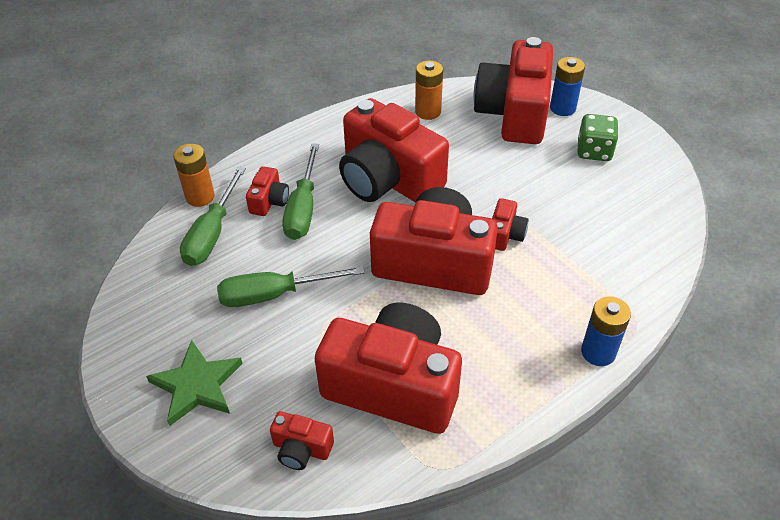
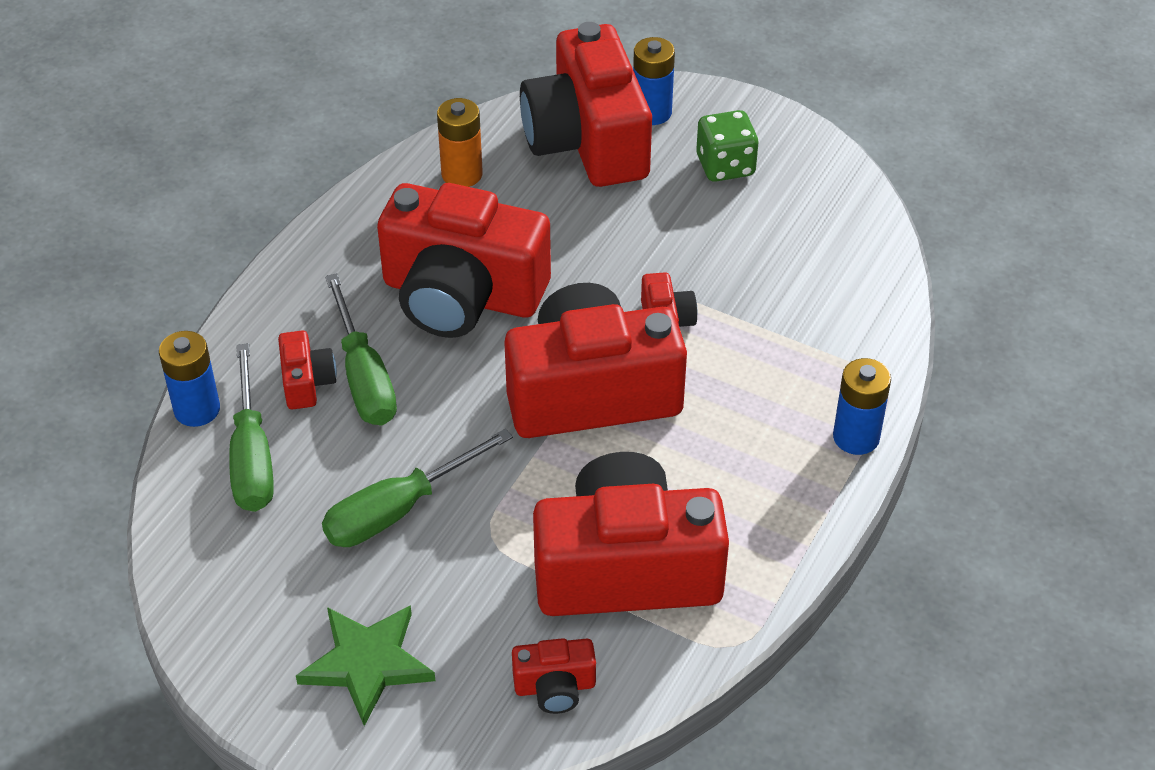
camera: 25 degrees left, 0 degrees up
(200, 197) = (197, 409): orange battery -> blue battery

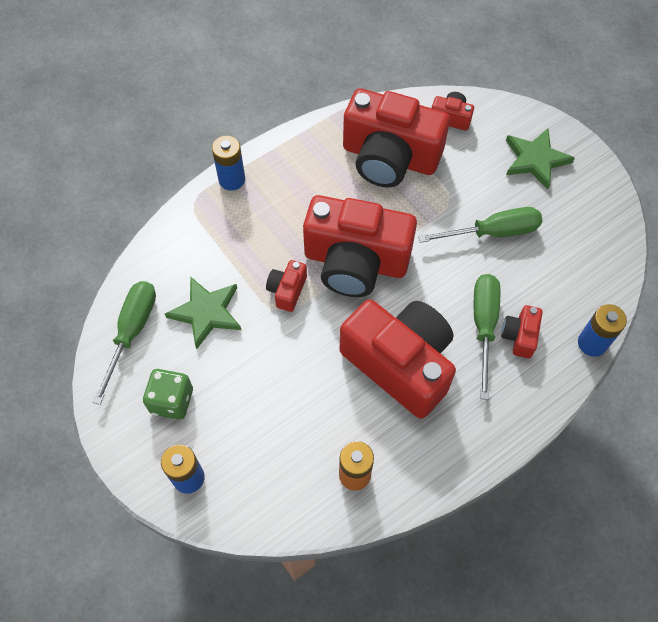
camera: 155 degrees left, 15 degrees up
(252, 456) = (565, 297): green screwdriver -> green screwdriver (132, 332)
(587, 140) = (250, 469): red camera -> none
(755, 262) = (206, 313): none -> green star

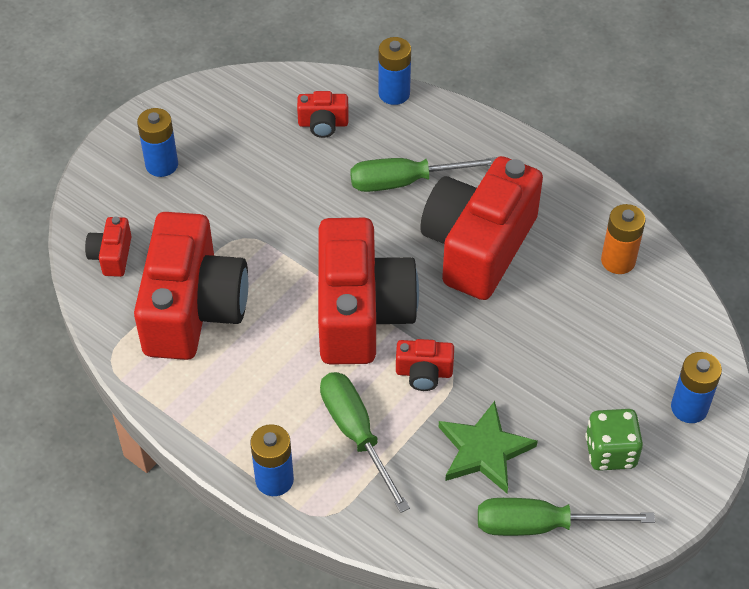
camera: 105 degrees left, 10 degrees down
(493, 232) = (279, 190): green screwdriver -> green screwdriver (356, 434)
(519, 336) = (406, 151): red camera -> red camera (323, 124)
(535, 160) = (162, 165): green star -> blue battery

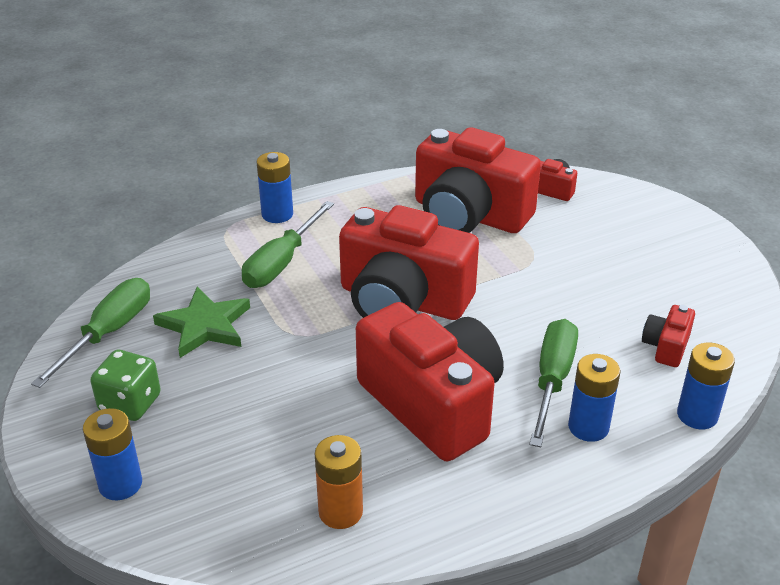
camera: 115 degrees right, 15 degrees down
(162, 165) = (648, 235): blue battery -> blue battery (588, 427)
(356, 434) = (282, 262): green screwdriver -> green screwdriver turned 120 degrees clockwise
(424, 373) = (310, 317): red camera -> none

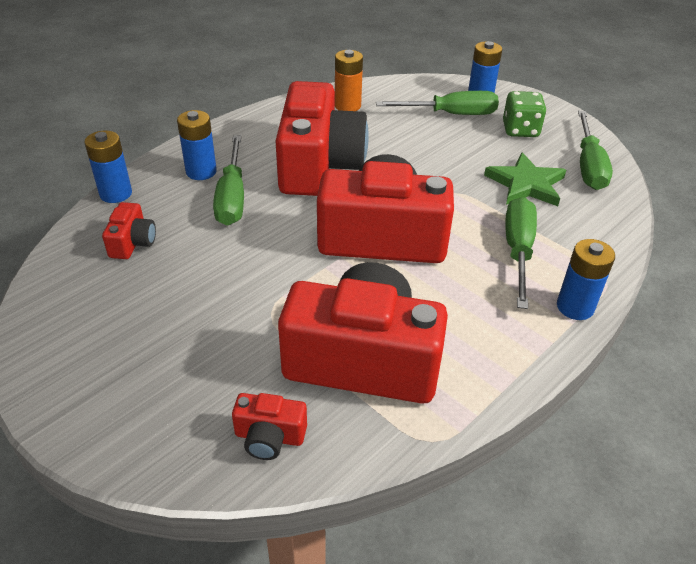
camera: 160 degrees right, 5 degrees up
(197, 455) = (450, 114): none -> green screwdriver
(432, 404) = (318, 165): red camera -> red camera turned 120 degrees counterclockwise

